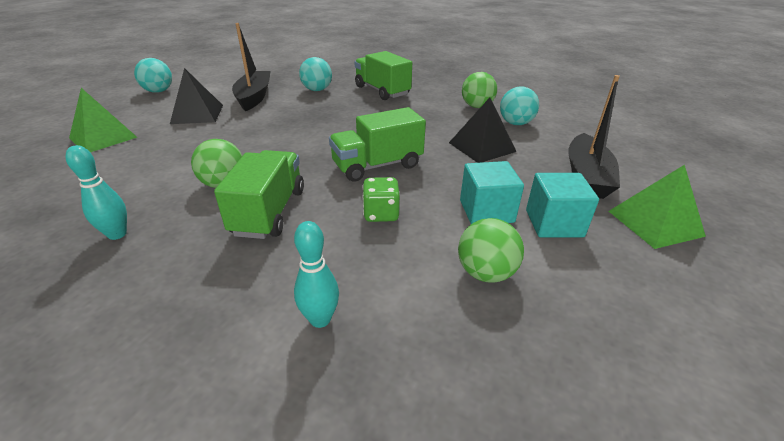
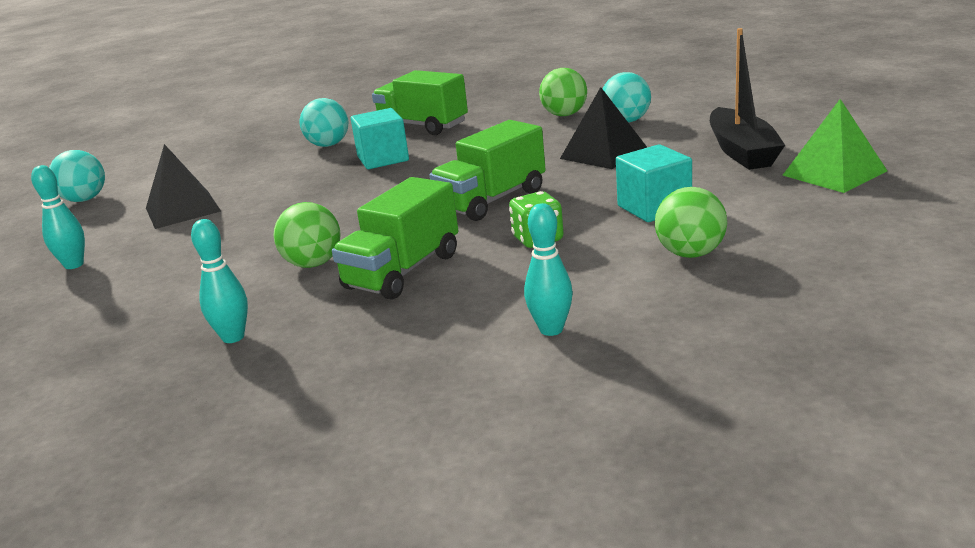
camera: 15 degrees left, 10 degrees down
(103, 137) = (74, 265): green pyramid -> turquoise bowling pin
(254, 97) = (244, 173): black boat -> none
(269, 212) = (402, 271): green truck -> green truck turned 135 degrees counterclockwise
(554, 223) = (733, 199): turquoise cube -> turquoise cube (383, 159)

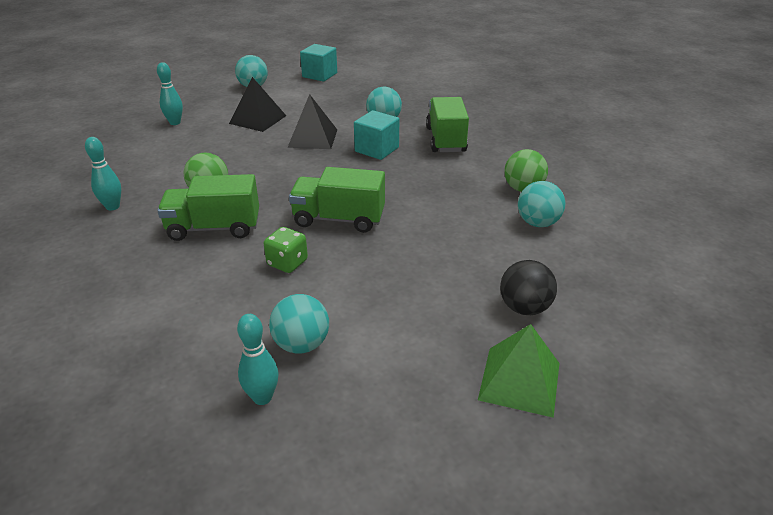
camera: 50 degrees right, 10 degrees up
(551, 329) = (158, 319): turquoise bowling pin -> turquoise bowling pin (262, 397)
(603, 153) = (460, 236): black pyramid -> black pyramid (313, 138)
(654, 207) = (373, 298): turquoise cube -> turquoise cube (319, 75)
(690, 253) = (301, 344): green ball -> turquoise ball
(742, 151) = (524, 308): black boat -> black ball

